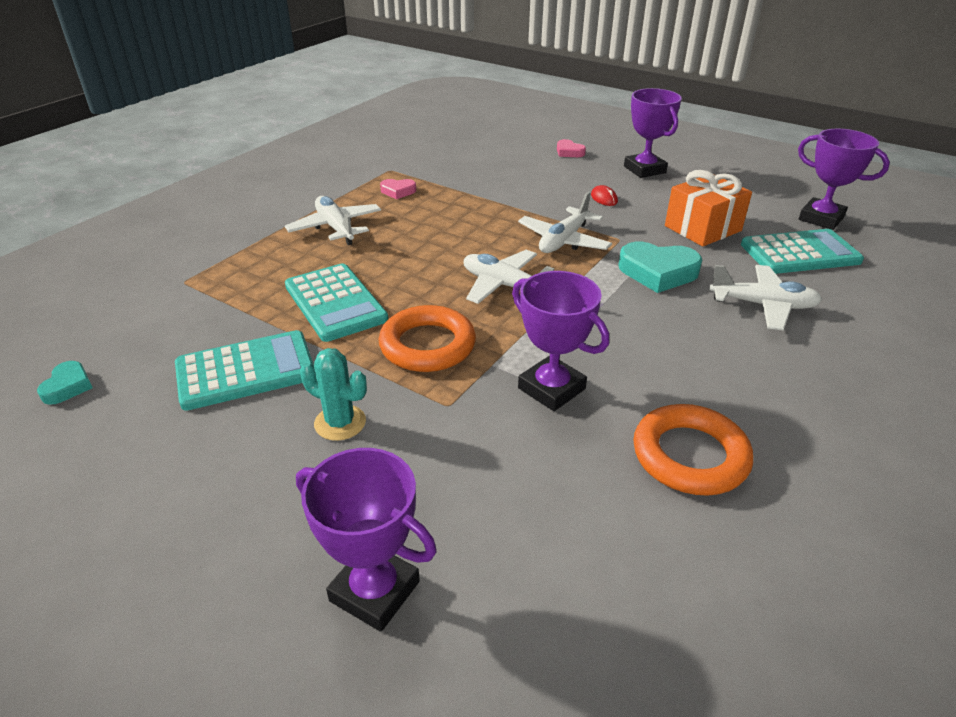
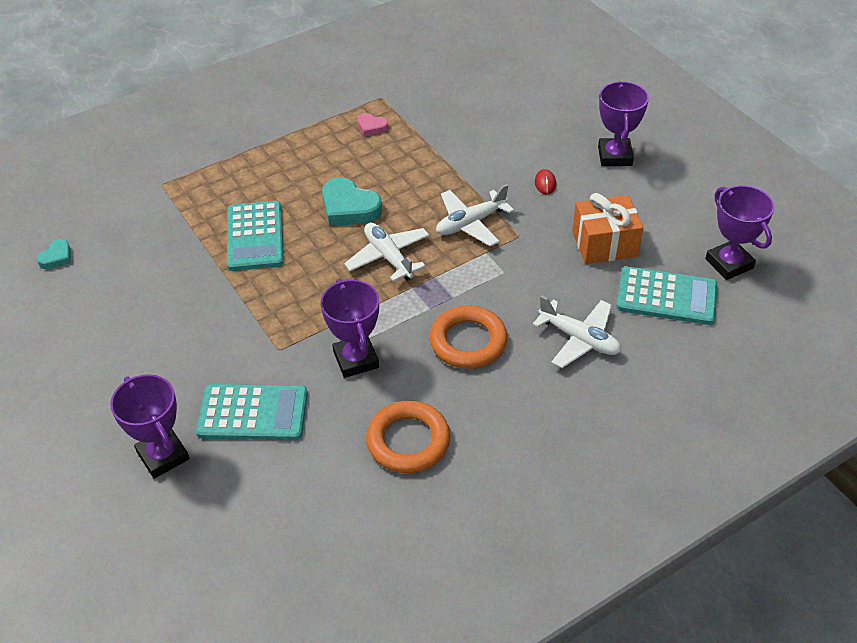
camera: 25 degrees right, 10 degrees up
(246, 371) = (166, 279): turquoise calculator -> turquoise calculator (253, 413)
(335, 228) = (297, 157): white plane -> none
(340, 423) = (203, 340): turquoise cactus -> none
(427, 345) = (296, 295): orange ring -> orange ring (468, 341)
(569, 152) = (561, 113): pink heart -> none
(658, 272) = (522, 280): turquoise heart -> turquoise heart (349, 208)

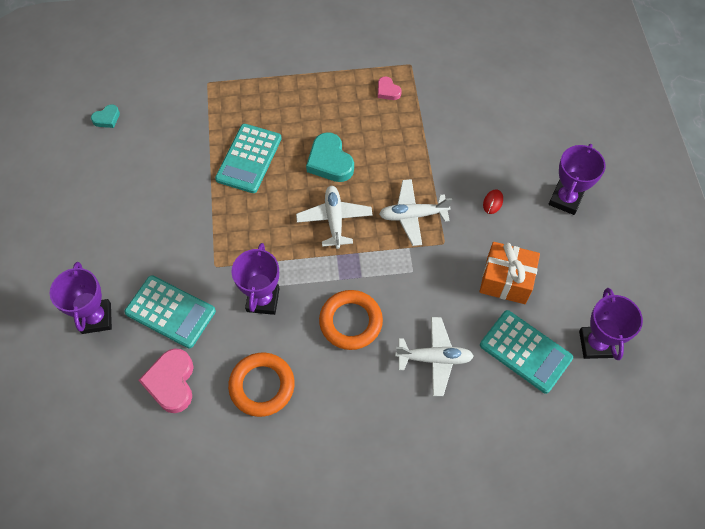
camera: 25 degrees right, 15 degrees up
(298, 482) = (171, 382): none -> pink heart
(579, 339) = (434, 358): white plane -> white plane turned 60 degrees counterclockwise

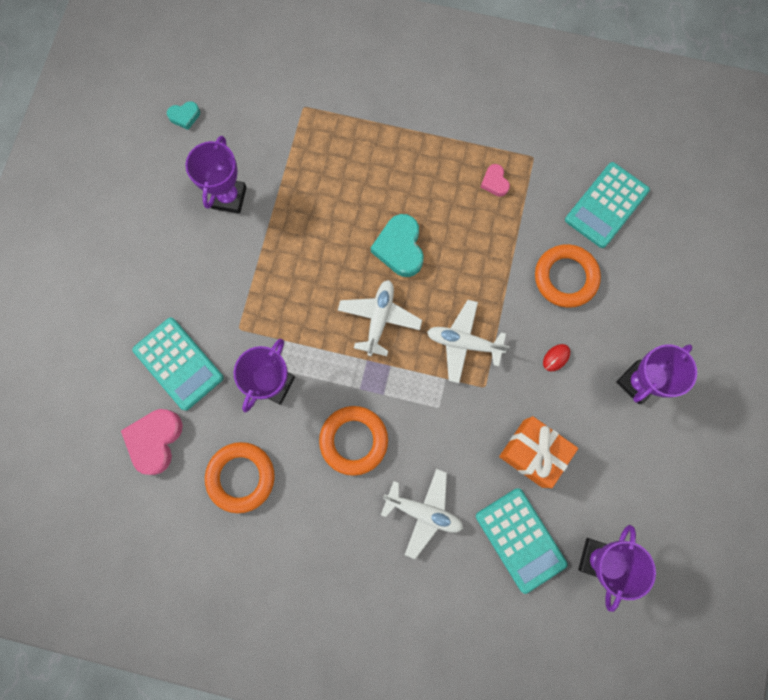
camera: 20 degrees right, 15 degrees up
(96, 318) = (105, 344): purple trophy -> purple trophy (229, 197)
(249, 158) = (315, 215): turquoise calculator -> turquoise calculator (606, 205)
(474, 141) = (565, 277): none -> orange ring

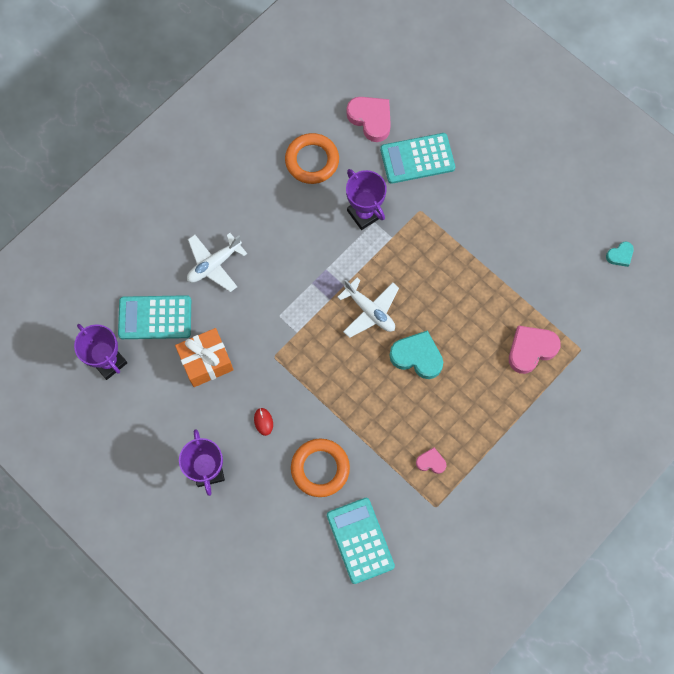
camera: 120 degrees right, 5 degrees down
(185, 116) = (620, 255): turquoise heart -> turquoise heart turned 135 degrees counterclockwise
(229, 197) = (530, 254): purple trophy -> none
(330, 149) = (531, 349): none -> pink heart
(353, 440) = (291, 245): orange ring -> none
(463, 343) = (315, 361): white plane -> none

